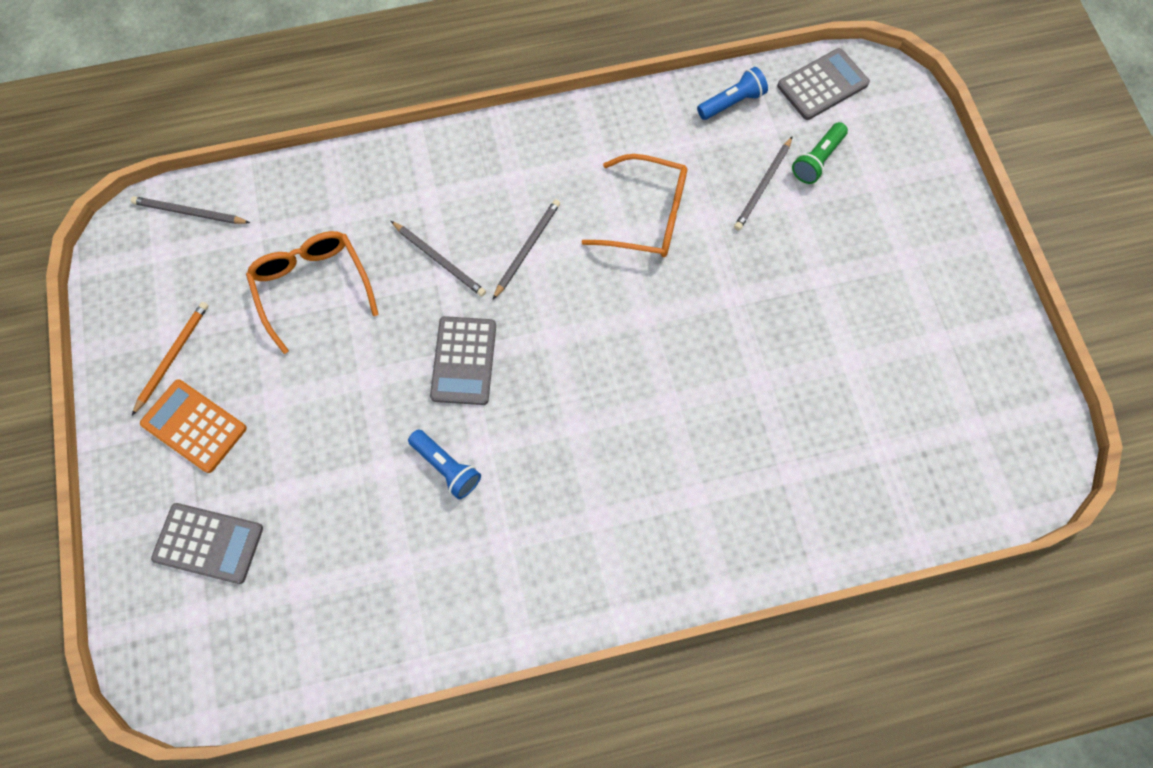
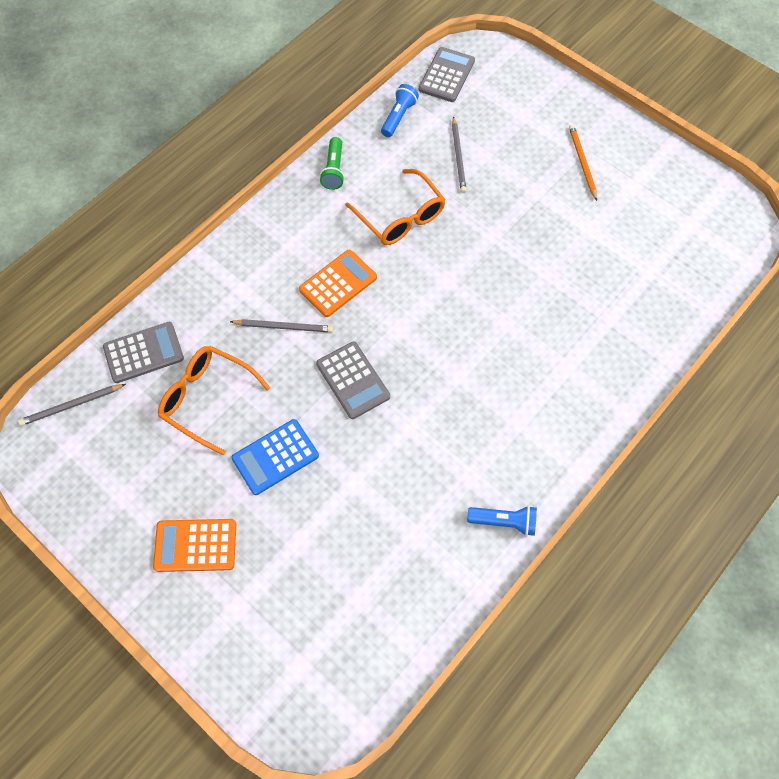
camera: 35 degrees left, 5 degrees down
(173, 356) = (140, 510): orange pencil -> orange pencil (582, 162)
(208, 543) = (270, 615): grey calculator -> grey calculator (143, 353)
(330, 389) = (275, 457): none -> blue calculator
(446, 467) = (396, 454): blue flashlight -> blue flashlight (504, 521)
(527, 248) = (338, 284): grey pencil -> orange calculator
(647, 216) = (401, 217): orange glasses -> orange glasses turned 75 degrees clockwise
(817, 160) = (479, 122): green flashlight -> green flashlight (334, 170)

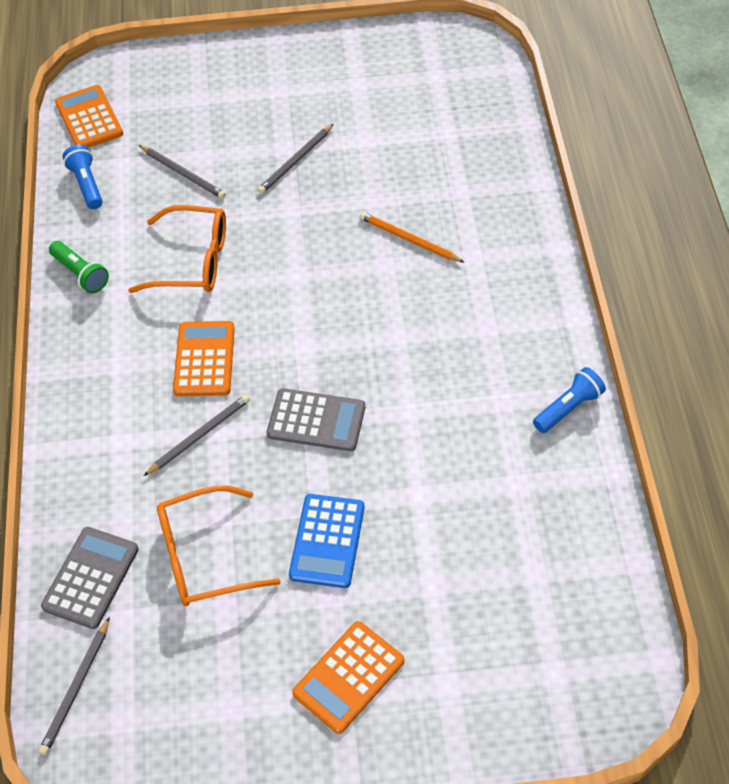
camera: 45 degrees left, 10 degrees down
(446, 75) = (89, 118): grey calculator -> orange calculator
(532, 206) = (295, 161): none -> grey pencil
(582, 162) = (295, 97): orange pencil -> orange pencil (409, 239)

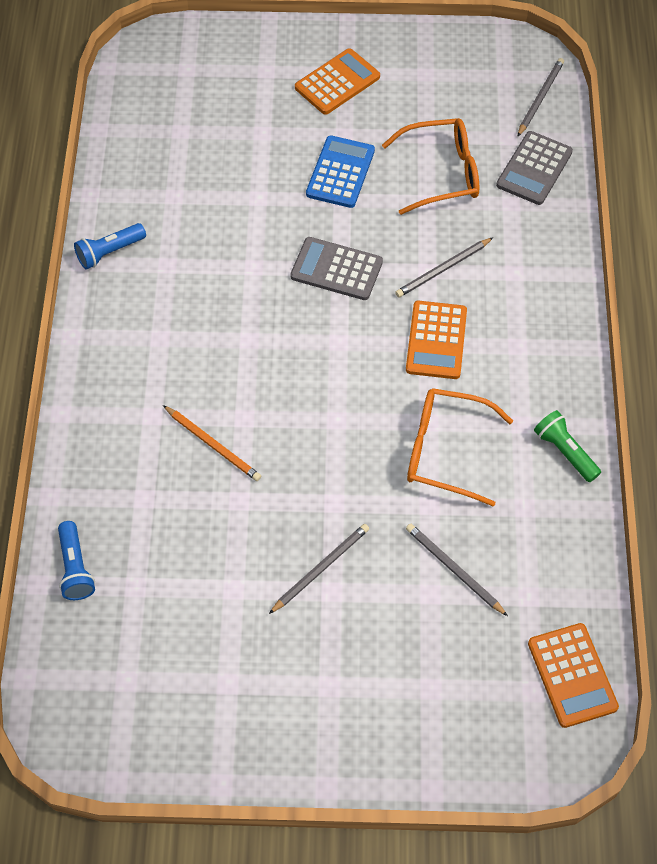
camera: 175 degrees left, 5 degrees up
(86, 184) = (567, 570): blue flashlight -> blue flashlight (75, 568)

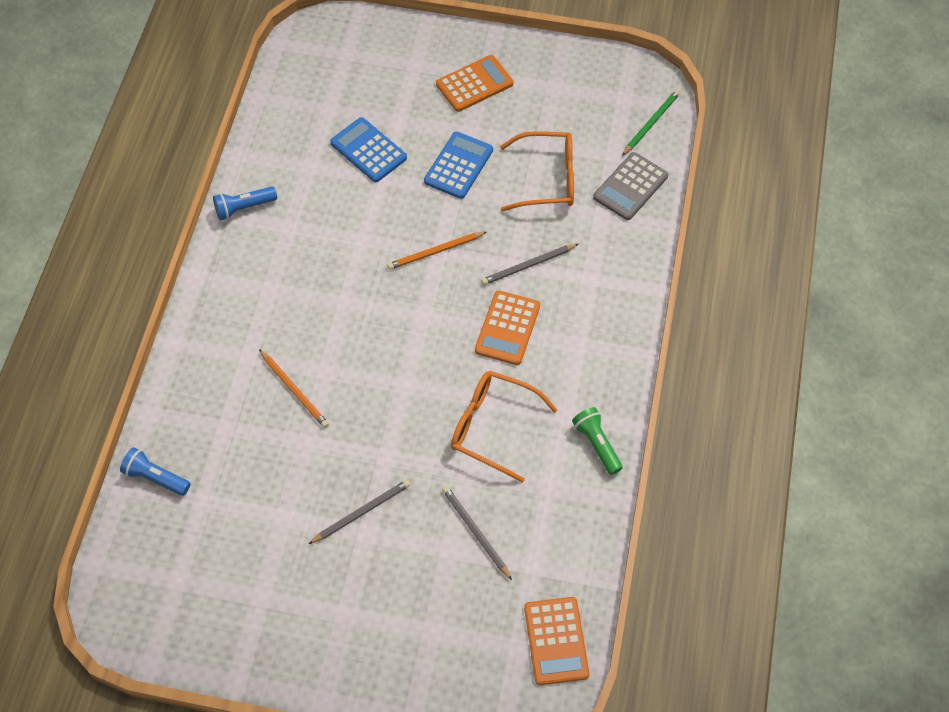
camera: 10 degrees right, 0 degrees up
(75, 568) = (155, 478): blue flashlight -> blue flashlight turned 120 degrees clockwise
(236, 170) = (368, 150): none -> blue calculator
(336, 269) = (435, 252): grey calculator -> orange pencil
(540, 98) = (651, 123): grey pencil -> green pencil

